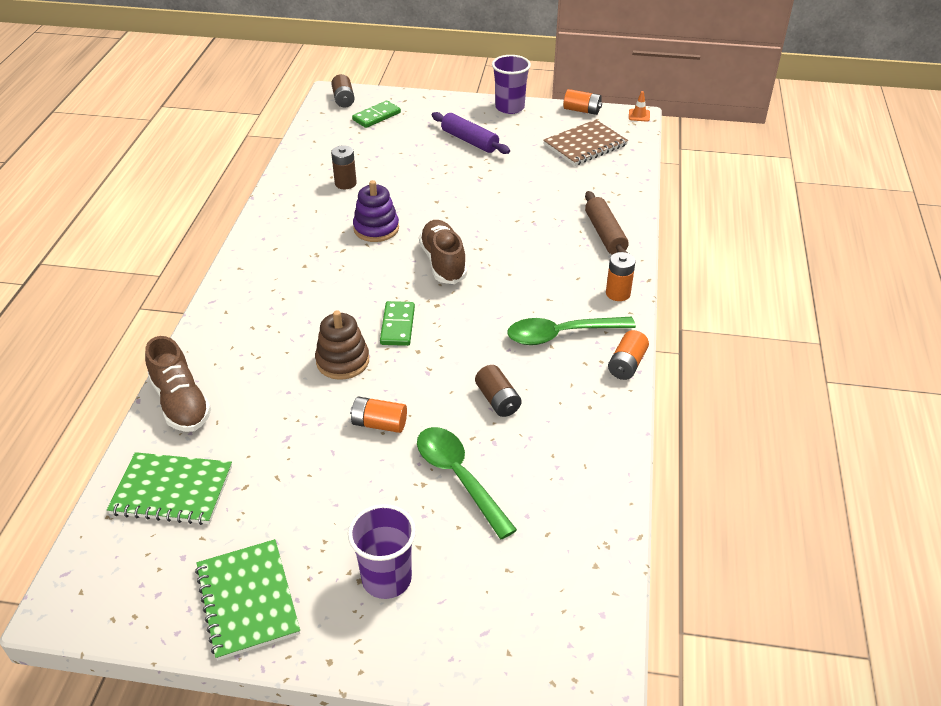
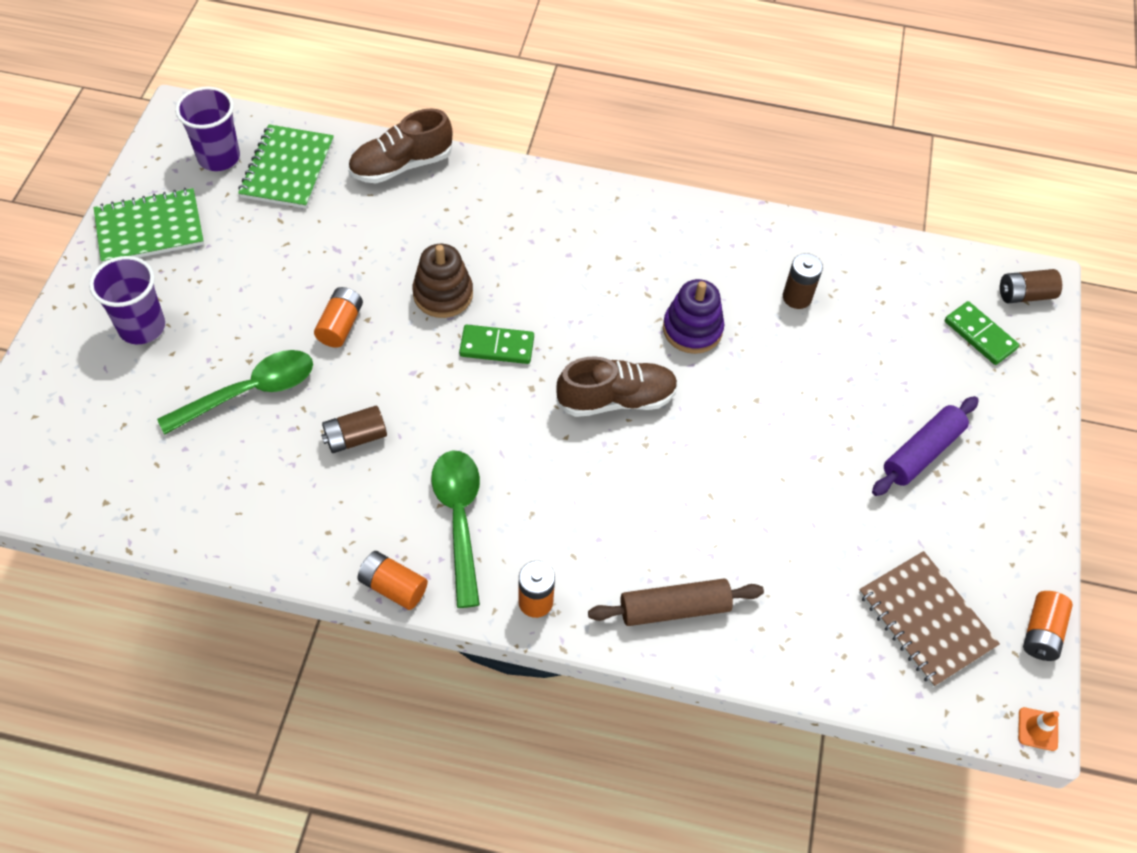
camera: 90 degrees right, 15 degrees up
(509, 107) = (1034, 519): purple cup -> purple cup (219, 157)

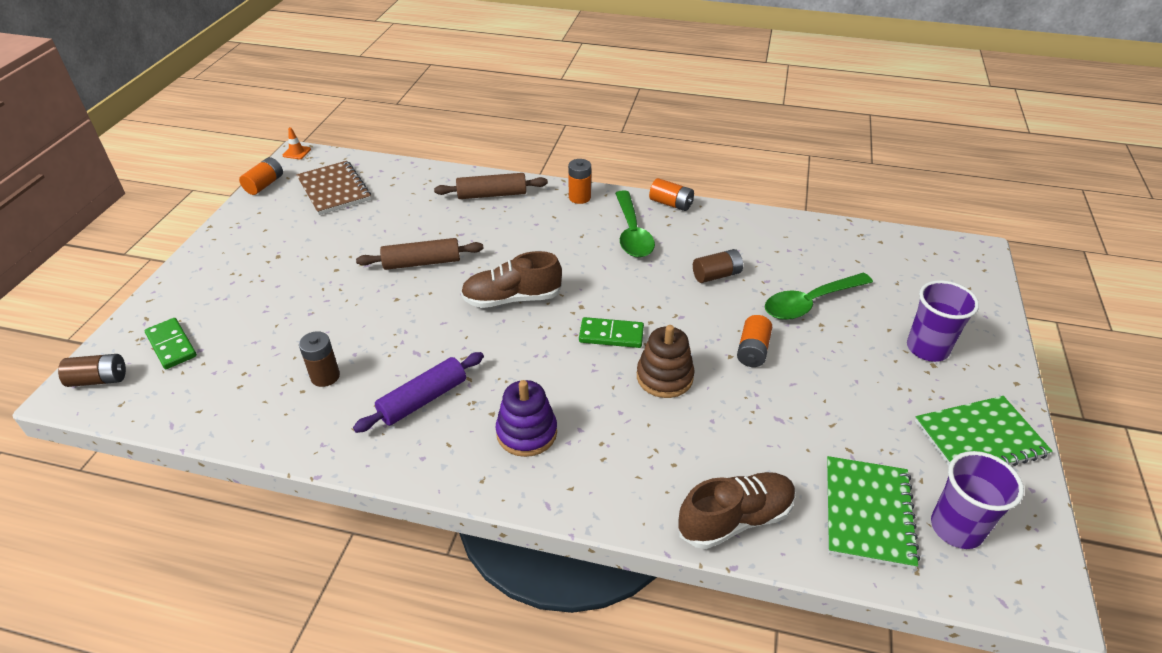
camera: 175 degrees left, 15 degrees down
(692, 329) = (434, 349): purple stacking toy -> purple stacking toy (526, 432)
(742, 460) = (422, 262): none -> brown rolling pin
(922, 452) = (281, 267): purple rolling pin -> purple rolling pin (423, 399)

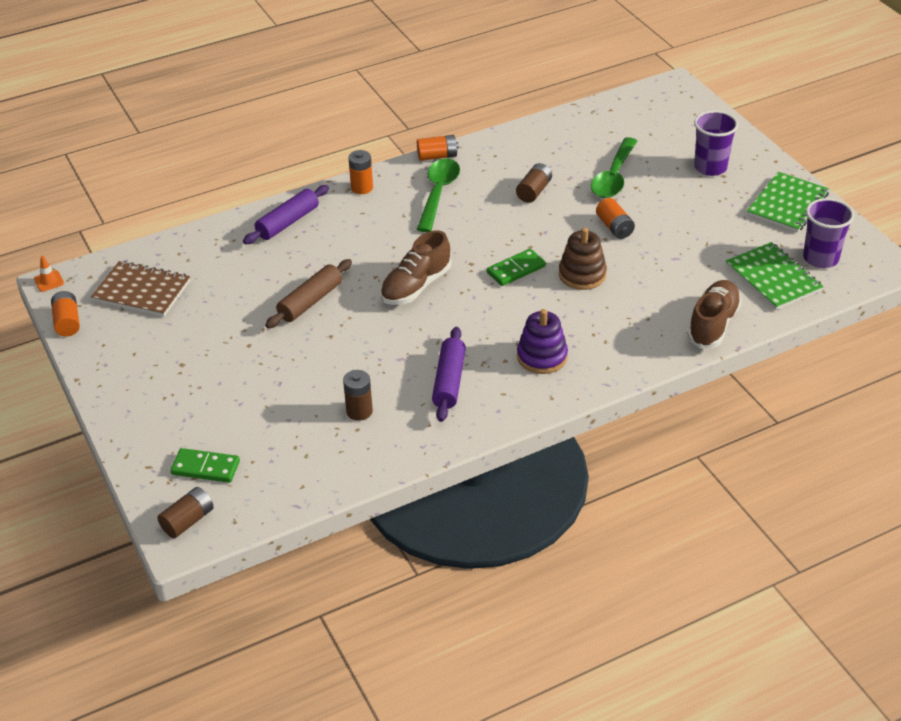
camera: 40 degrees left, 0 degrees up
(492, 194) = (287, 222): brown rolling pin -> purple rolling pin
(632, 233) = (438, 193): green spoon -> green spoon turned 120 degrees counterclockwise

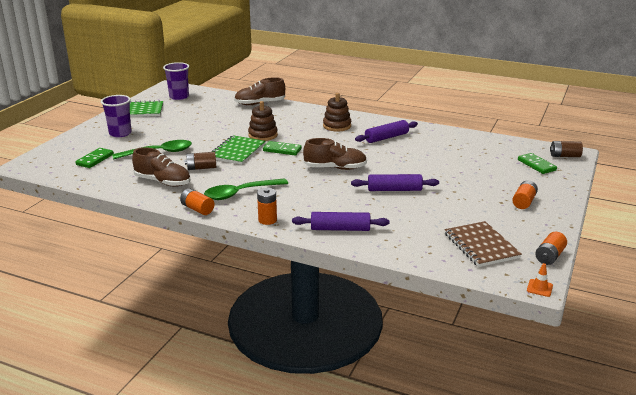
camera: 130 degrees left, 15 degrees down
(310, 301) = (394, 190): brown rolling pin -> purple rolling pin
(359, 411) = (440, 148): brown battery -> none
(527, 156) = (163, 182): none -> brown shoe
(542, 357) = (337, 126): purple stacking toy -> brown stacking toy
(614, 227) = (210, 139): orange battery -> orange battery (524, 202)
(641, 130) = (95, 159): none -> green domino
(773, 278) = (208, 101): green notebook -> green notebook (237, 151)

